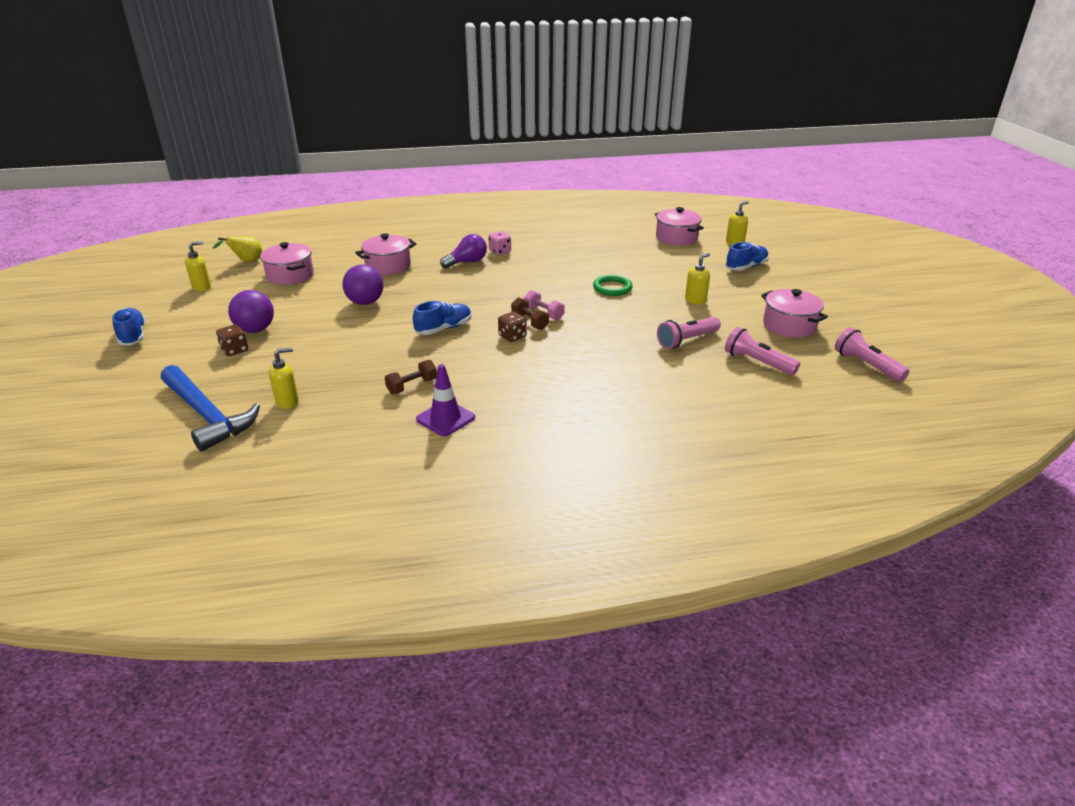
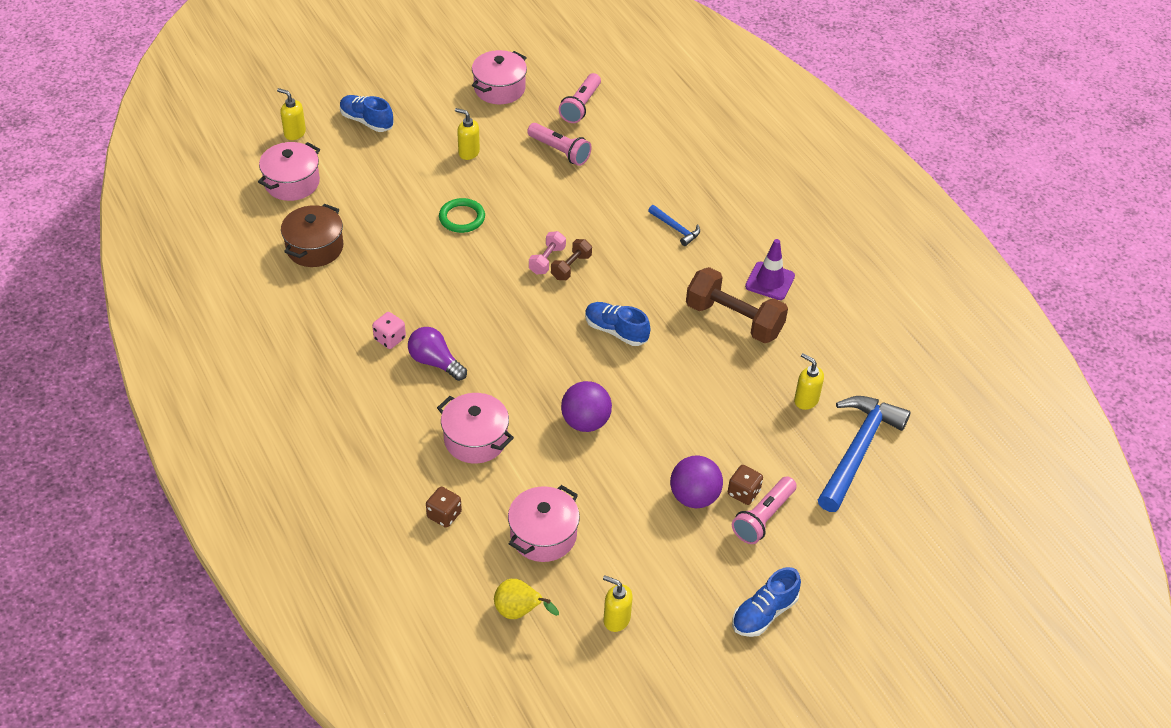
camera: 110 degrees left, 15 degrees up
(412, 386) = (734, 320): brown dumbbell -> brown dumbbell, size x1.96
(512, 336) = (607, 273): brown dice -> brown dice (444, 515)
(550, 380) = (675, 228): none -> blue hammer
(603, 239) = (314, 248): none -> brown pot
(866, 365) = (556, 46): pink flashlight -> pink flashlight (763, 517)

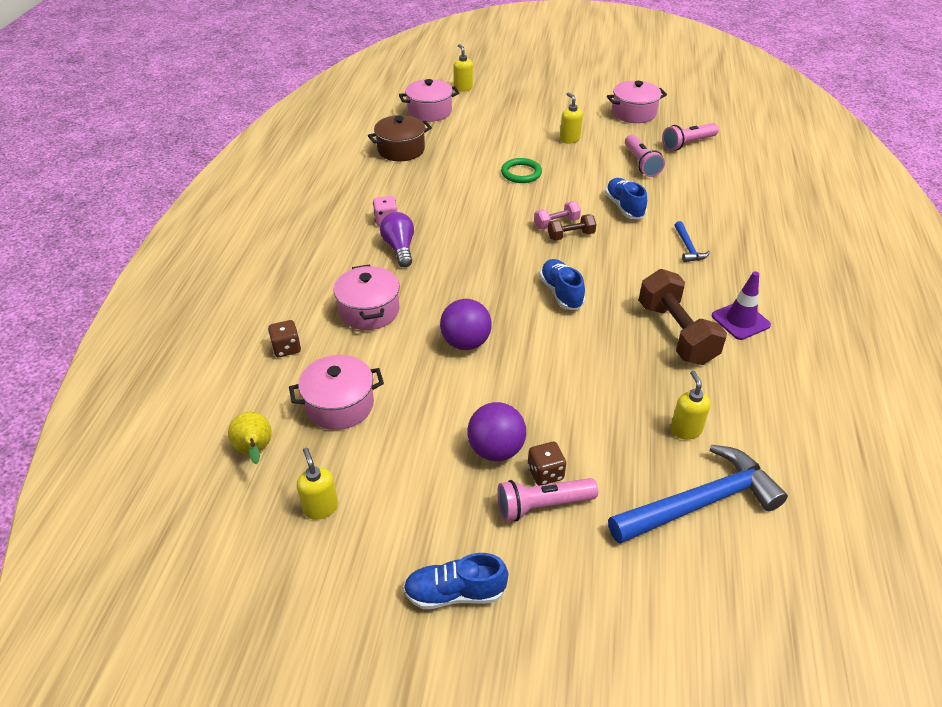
camera: 40 degrees right, 5 degrees down
(367, 121) = (517, 98): blue shoe -> blue shoe (624, 207)

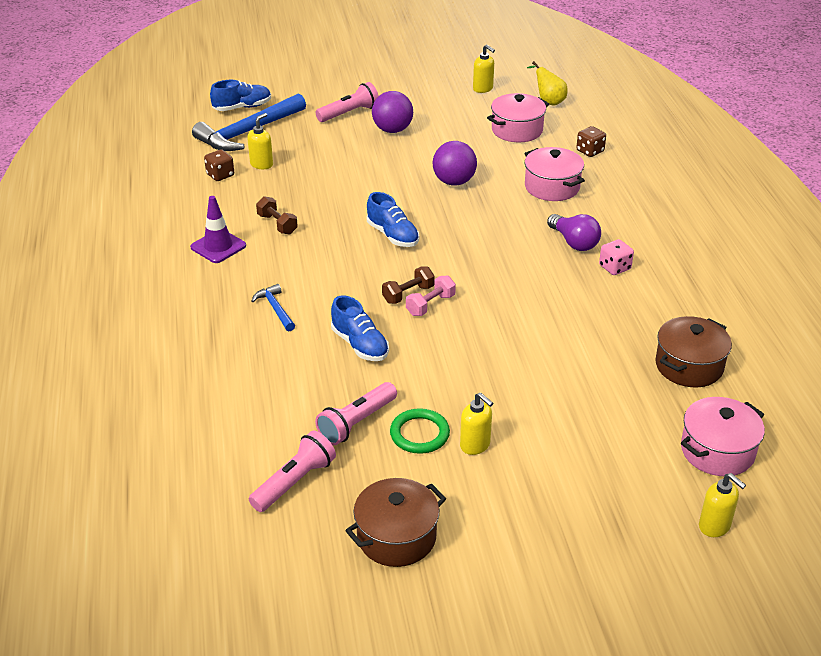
camera: 160 degrees right, 5 degrees down
(455, 593) = (382, 76): blue shoe -> blue shoe (242, 107)
(521, 173) = (509, 366): green ring -> green ring (419, 434)
(545, 473) = (354, 126): brown dice -> brown dice (220, 175)
(634, 113) = (396, 537): pink pot -> brown pot
(641, 163) = (357, 422): pink flashlight -> pink flashlight turned 105 degrees counterclockwise
(676, 333) = (277, 224): brown dumbbell -> brown dumbbell, size x0.51
(685, 430) = (262, 164): yellow soap dispenser -> yellow soap dispenser turned 120 degrees counterclockwise

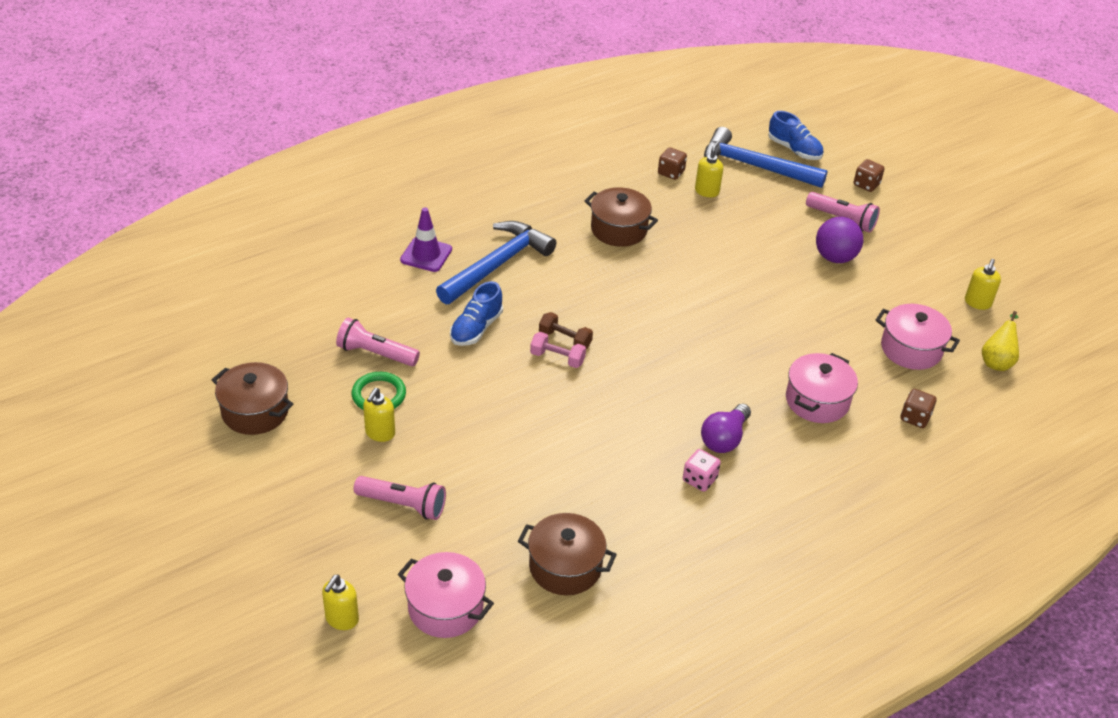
camera: 65 degrees right, 5 degrees up
(218, 246) = (563, 206): purple traffic cone -> purple traffic cone (426, 255)
(262, 164) = (707, 191): yellow soap dispenser -> yellow soap dispenser turned 75 degrees counterclockwise
(275, 309) = (497, 265): blue hammer -> blue hammer, size x2.17
(277, 224) = (619, 229): brown dumbbell -> brown pot
(294, 482) = (293, 338): pink flashlight -> pink flashlight (403, 505)
(314, 90) = (866, 184): none -> brown dice
(392, 235) = (650, 306): blue shoe -> none
(454, 182) = (772, 325): purple ball -> none

